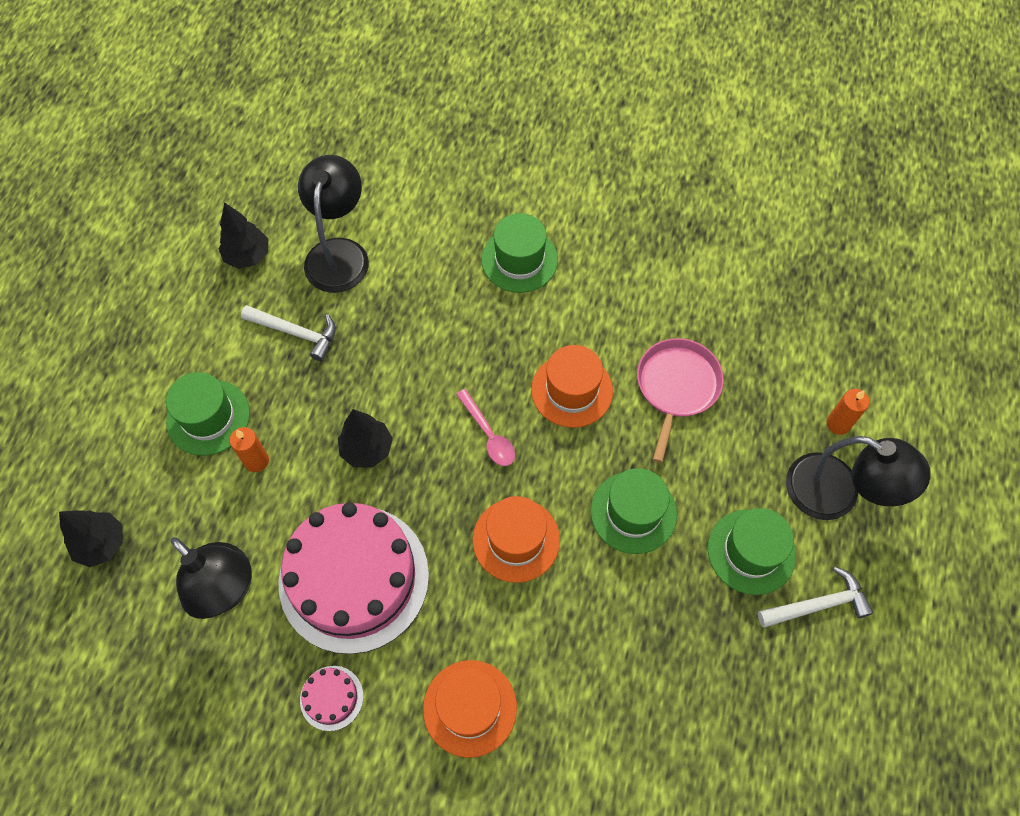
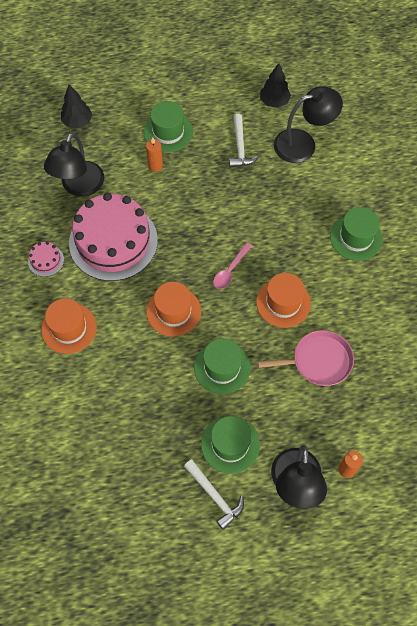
camera: 65 degrees right, 0 degrees up
(367, 449) = (189, 214): black tree -> none

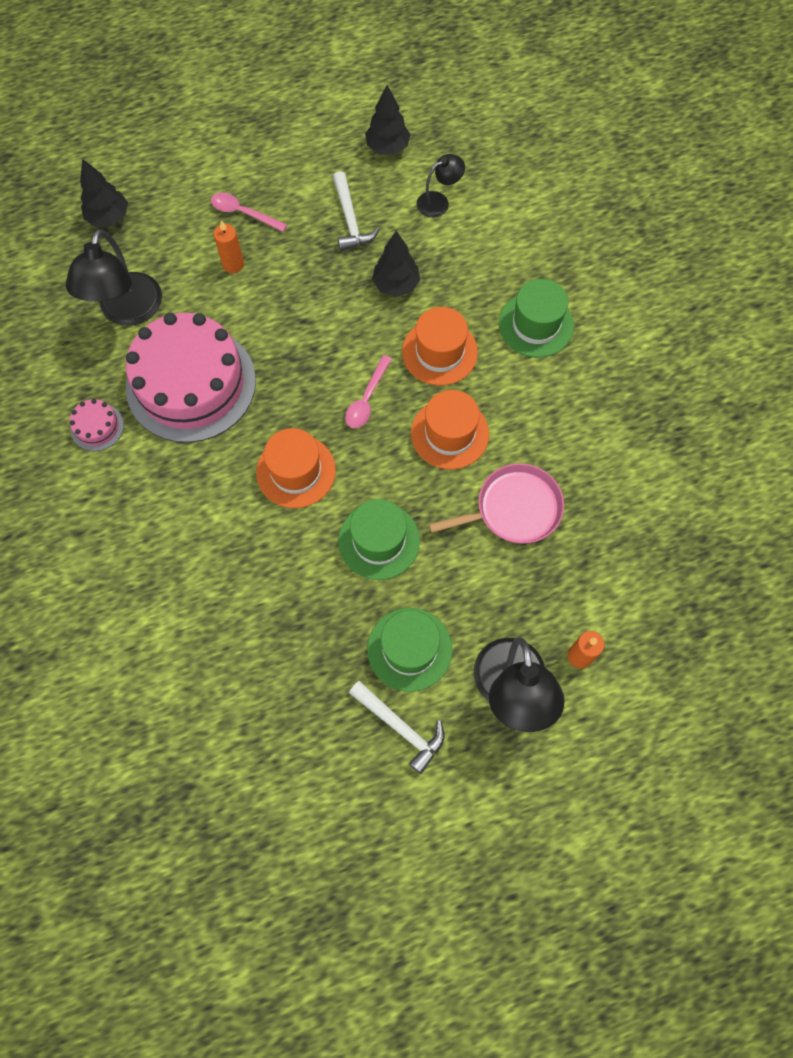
camera: 10 degrees left, 5 degrees up
(69, 328) = (148, 520): orange hat -> orange hat (439, 352)
(168, 132) = (243, 213): green hat -> pink spoon
(264, 196) = (396, 285): none -> black tree
(303, 143) = (439, 201): black lamp -> black lamp, size x0.54

